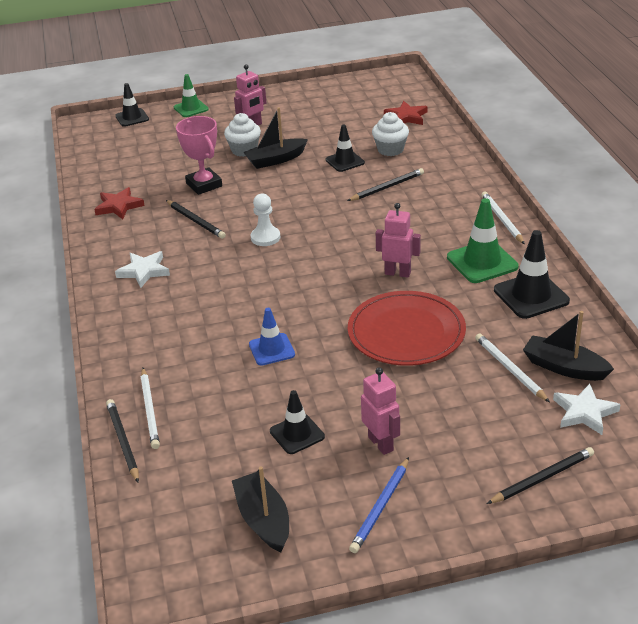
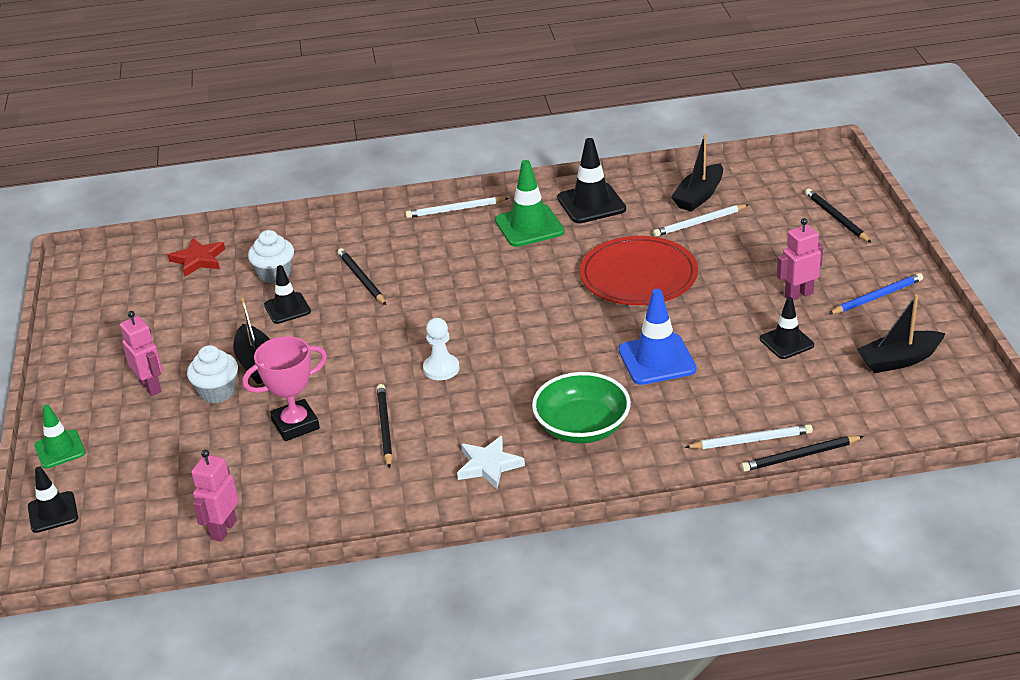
camera: 85 degrees left, 0 degrees up
(119, 206) = (321, 502): red star -> none
(182, 313) = (582, 427): none -> green bowl
(196, 221) = (384, 427): black pencil -> black pencil turned 60 degrees counterclockwise
(271, 349) = (657, 360): blue traffic cone -> blue traffic cone, size x1.55
(381, 507) = (877, 297): blue pencil -> blue pencil turned 60 degrees counterclockwise
(397, 273) = (536, 277): pink robot -> pink robot (223, 529)
(584, 412) = (757, 192): white star -> none

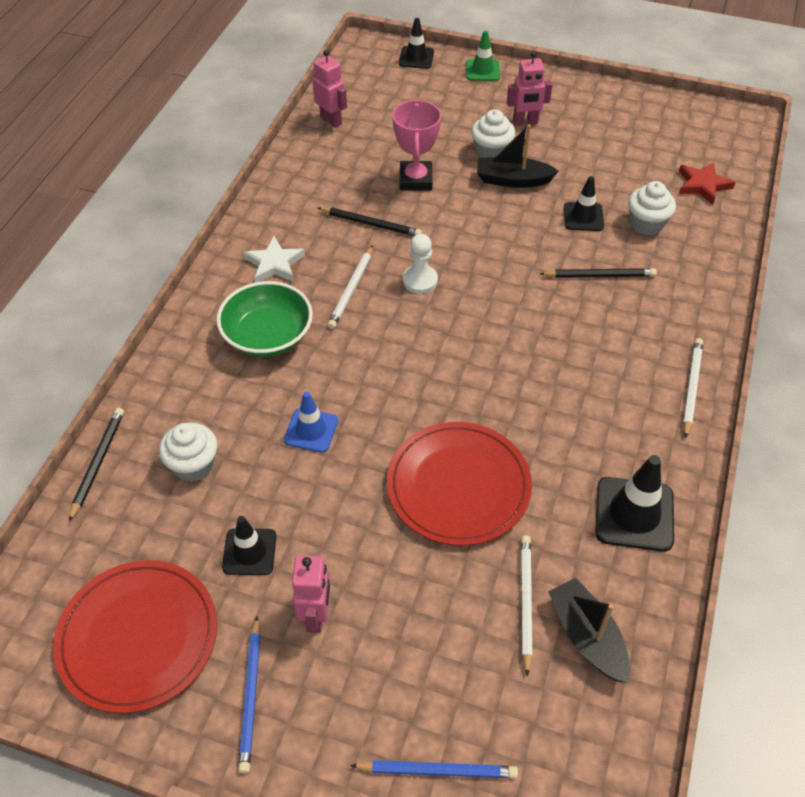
camera: 115 degrees right, 15 degrees up
(529, 226) = (618, 436): green traffic cone -> none
(657, 360) = (311, 430): blue traffic cone -> blue traffic cone, size x0.65
(748, 403) = (193, 465): none -> white cupcake
(751, 440) = (148, 439): white pencil -> white pencil (352, 289)
(836, 218) = (437, 770): black pencil -> blue pencil
(899, 360) = (138, 637): black boat -> red plate

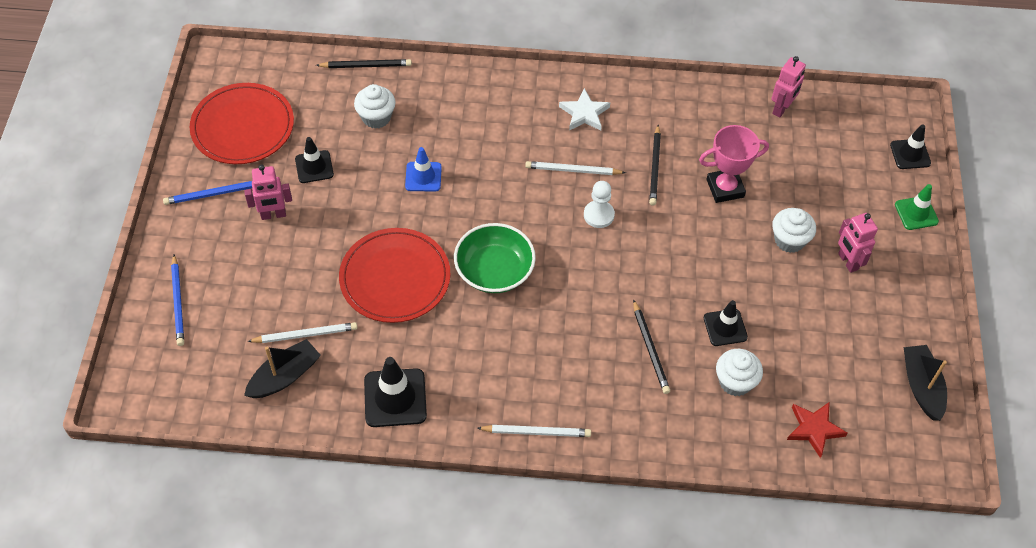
camera: 75 degrees right, 5 degrees up
(268, 336) = (506, 128): green bowl -> green bowl (494, 271)
(512, 180) = (755, 263): black boat -> black boat (921, 386)

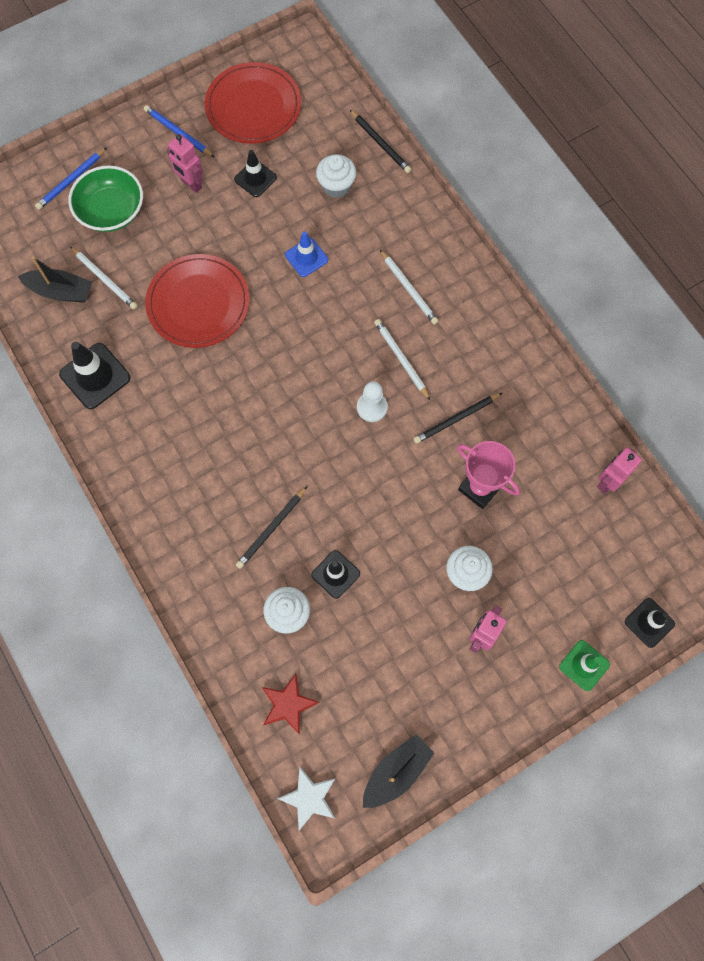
camera: 55 degrees right, 15 degrees up
(494, 271) = (258, 367): green bowl -> green bowl (111, 211)
(536, 432) = (135, 493): white pencil -> white pencil (409, 289)
(584, 113) = (467, 330): white star -> white star (309, 798)
(781, 109) = (608, 482): pink robot -> pink robot turned 135 degrees clockwise

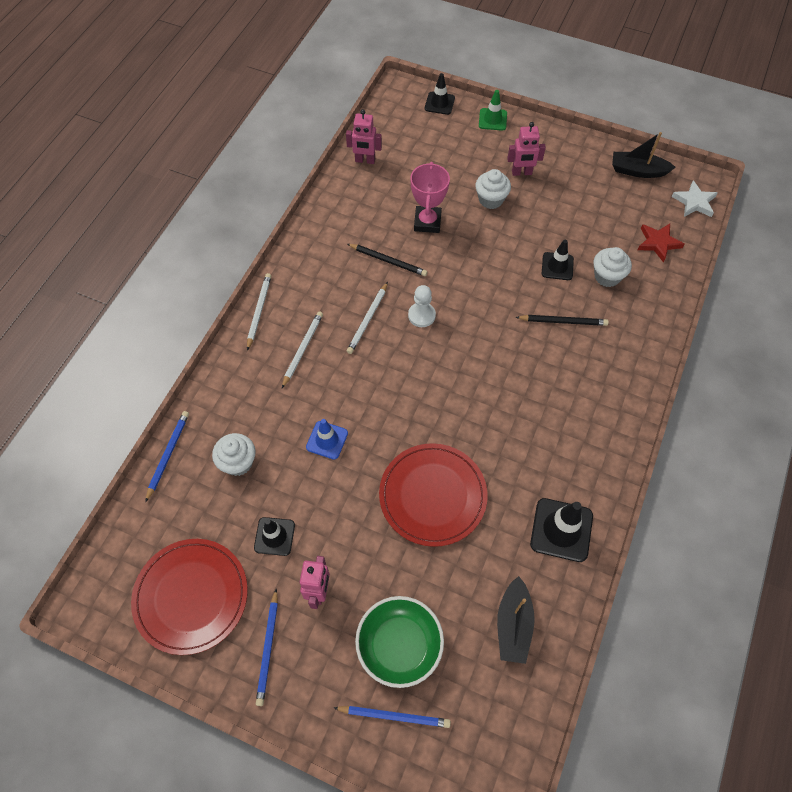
camera: 125 degrees left, 10 degrees down
(61, 291) = (513, 625): black boat -> black boat turned 150 degrees counterclockwise
(105, 279) = (471, 593): white pencil -> white pencil (259, 311)
(380, 143) = (168, 455): black pencil -> blue pencil

